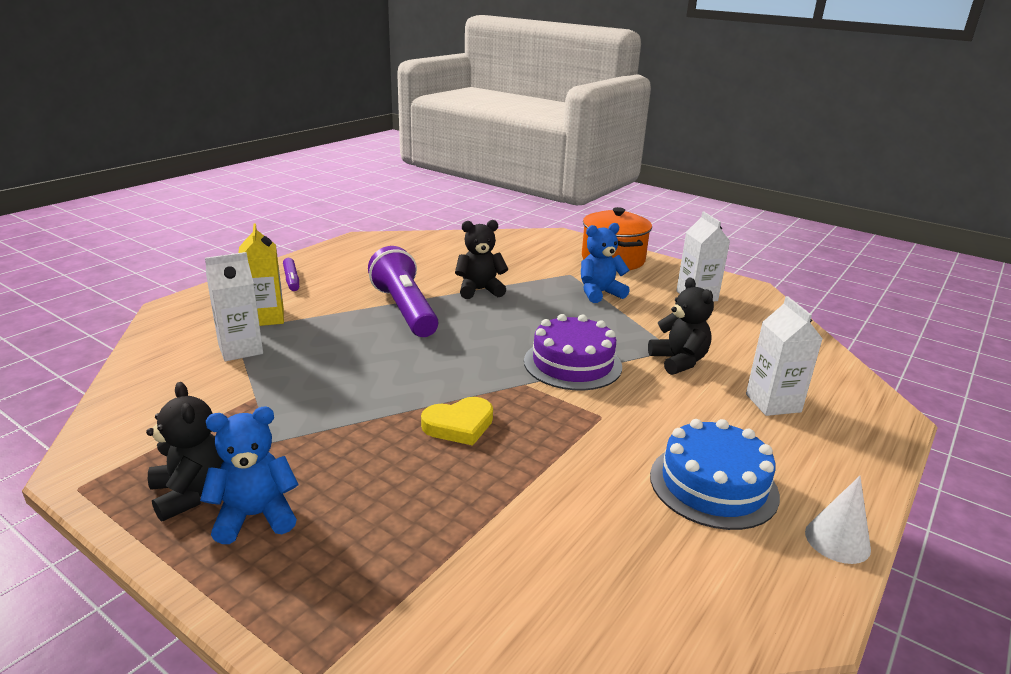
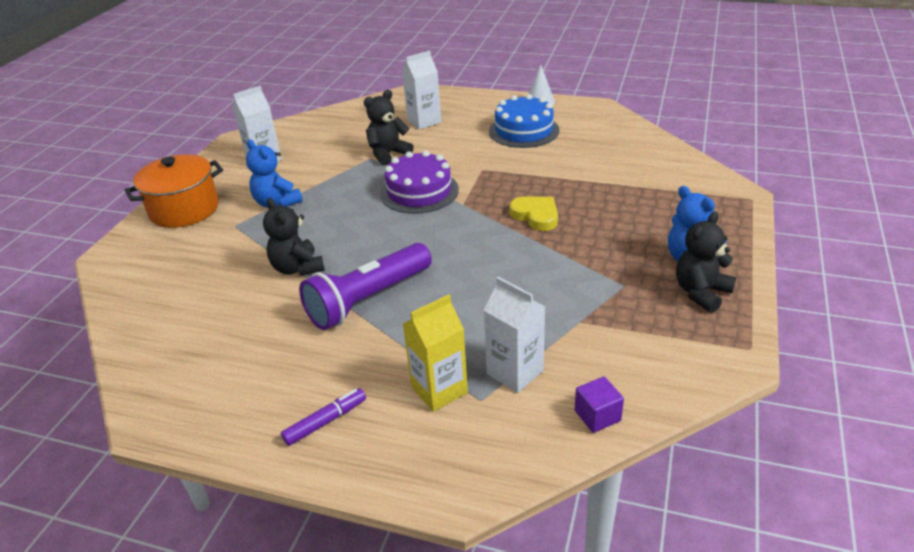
camera: 105 degrees left, 10 degrees up
(147, 370) = (597, 416): none -> purple cube

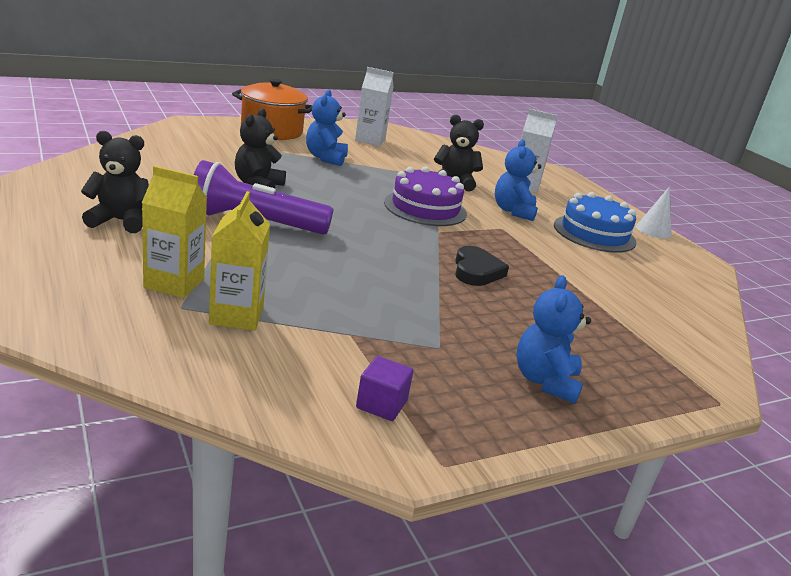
camera: 40 degrees right, 10 degrees down
(325, 421) = (88, 244): purple marker -> none
(461, 150) = (513, 211): none -> blue teddy bear
(515, 372) = (236, 316): white carton -> yellow carton
(536, 216) = (476, 271): yellow heart -> black heart
(597, 416) = (220, 379): purple cube -> purple cube (381, 404)
(701, 292) = (495, 403): black teddy bear -> black teddy bear (119, 221)

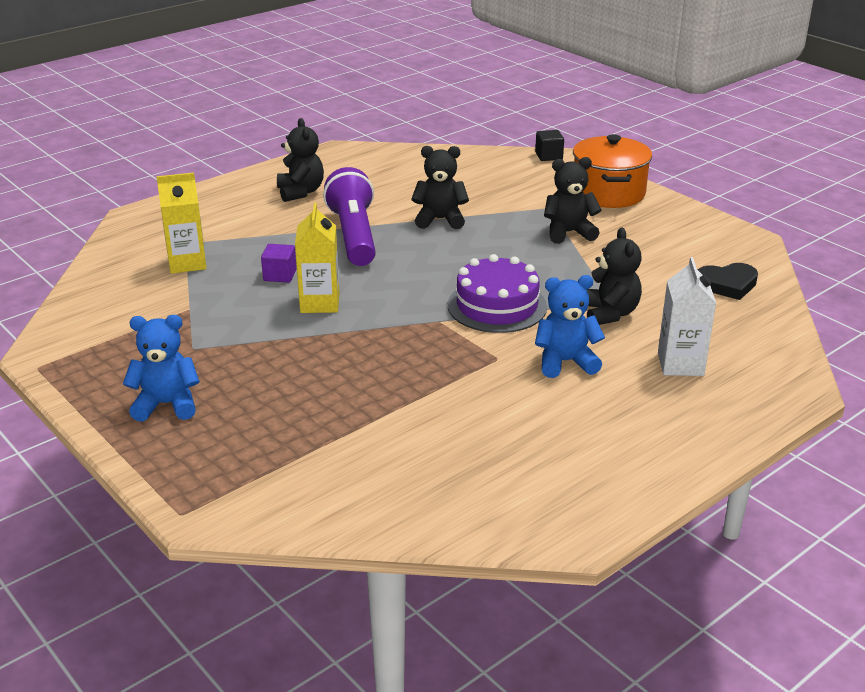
camera: 80 degrees right, 5 degrees up
(174, 283) = (218, 233): yellow carton -> yellow carton (320, 303)
(180, 124) = (548, 156): none -> black cube
(325, 158) = (569, 233): blue teddy bear -> black teddy bear
(370, 140) = (678, 244): white carton -> none
(381, 404) = (99, 335): purple cube -> purple cube (280, 275)
(476, 271) = (360, 352): black heart -> black heart (727, 284)
(594, 233) = (567, 428): blue cake -> none
(653, 230) = (650, 485): white cone -> none

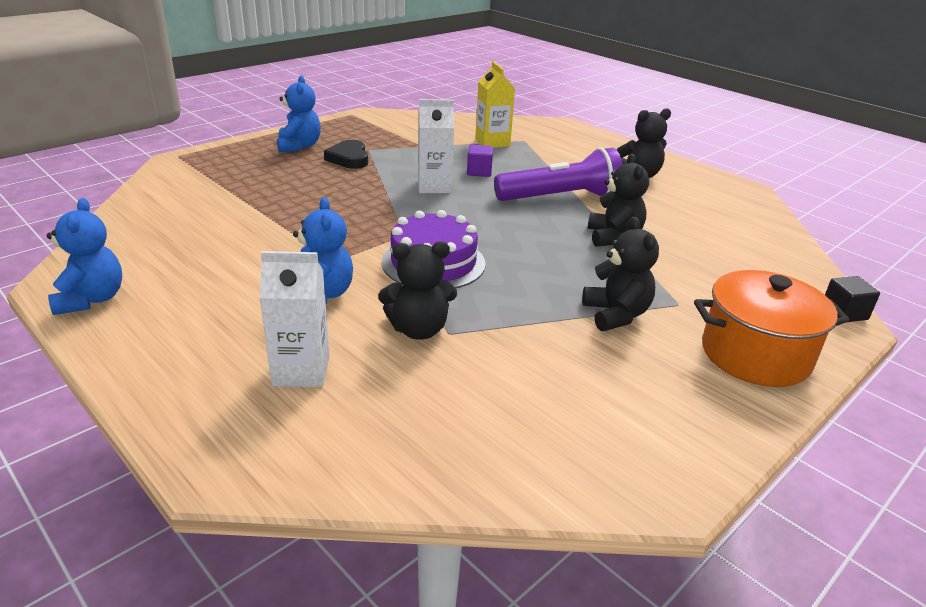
camera: 85 degrees right, 0 degrees up
(320, 303) = (434, 186): yellow carton -> white carton
(600, 500) = (91, 299): none -> blue teddy bear
(727, 284) = (503, 439): black heart -> black heart (349, 158)

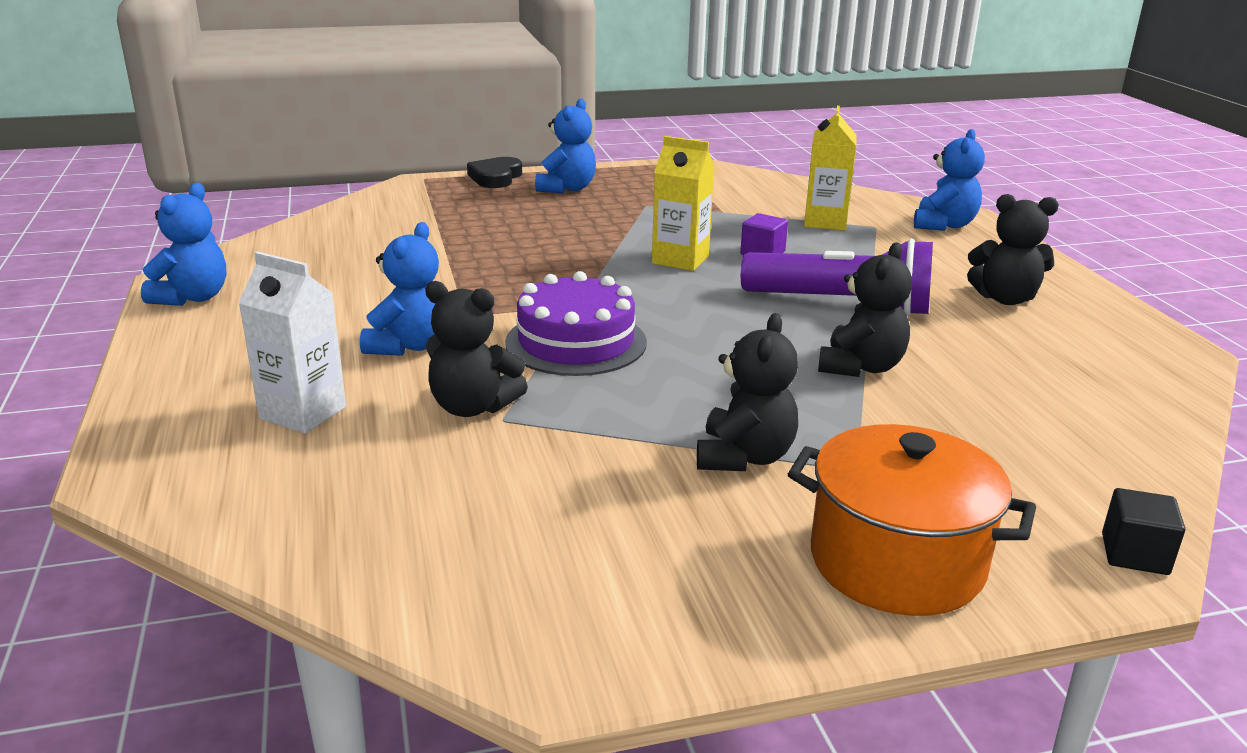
camera: 30 degrees right, 5 degrees down
(349, 158) = (610, 211): black heart -> black heart (495, 177)
(434, 186) = (680, 260): white carton -> yellow carton
(559, 133) = (944, 225): none -> blue teddy bear

